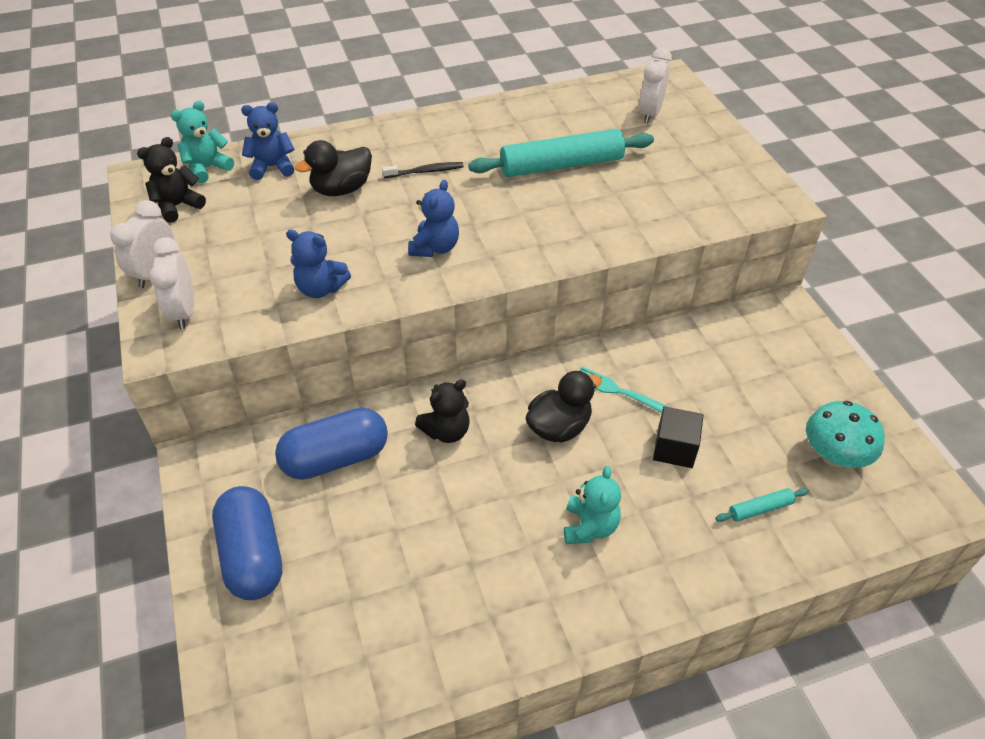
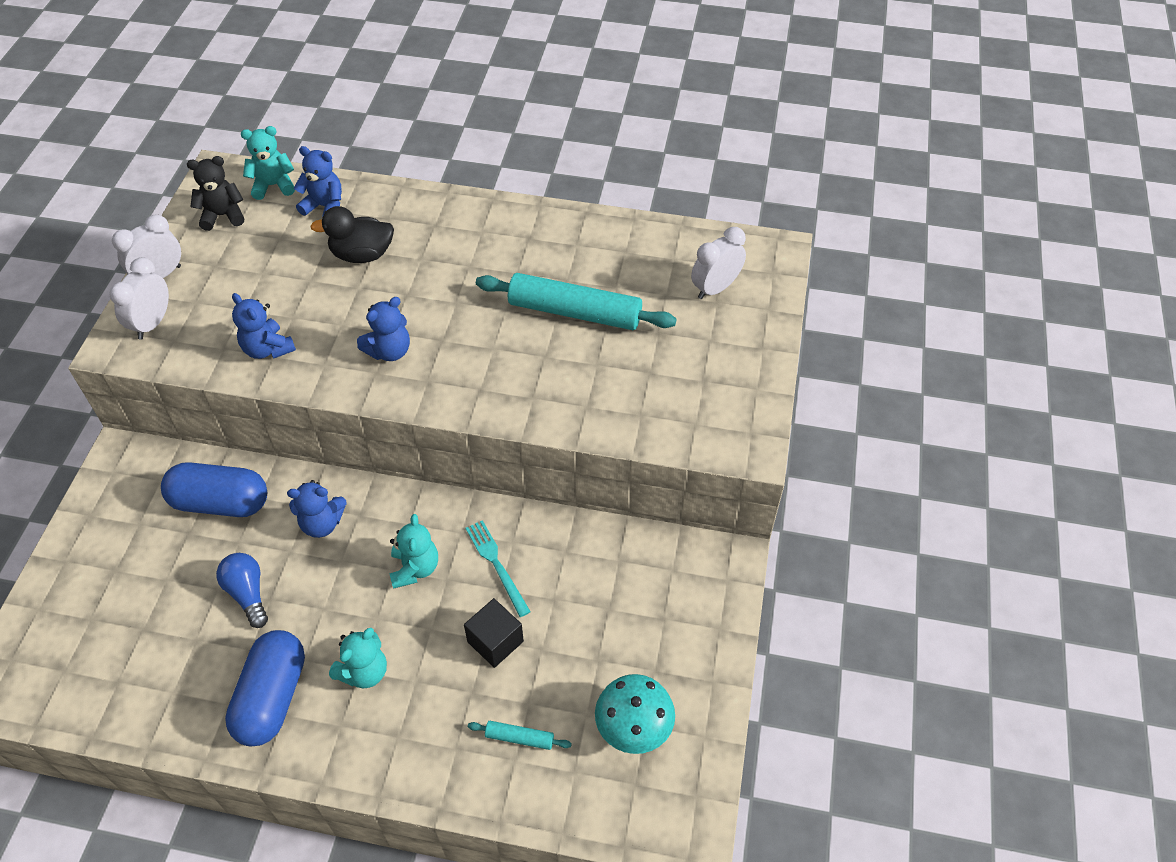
camera: 30 degrees right, 5 degrees up
(252, 555) = (103, 554): blue capsule -> blue capsule (272, 697)
(425, 171) = (447, 266): black toothbrush -> none
(428, 518) = (248, 593): none -> blue light bulb
(446, 431) = (322, 523): black teddy bear -> blue teddy bear
(559, 427) = (415, 568): black duck -> turquoise teddy bear

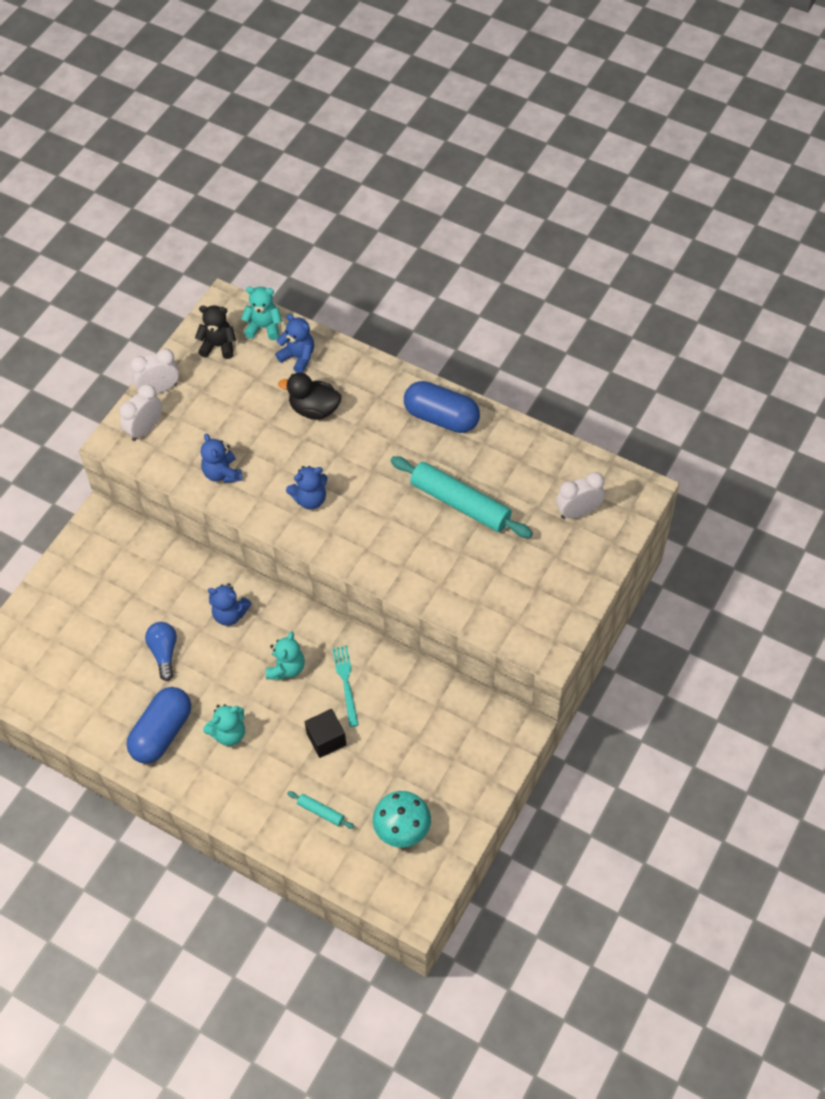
camera: 20 degrees right, 5 degrees up
(220, 502) = (162, 577): blue capsule -> blue capsule (441, 417)

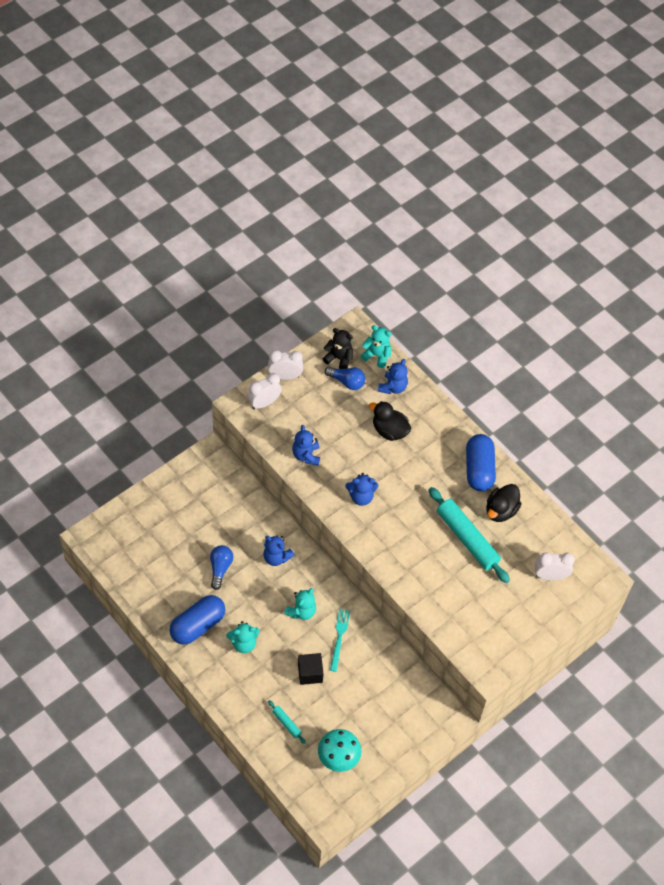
camera: 15 degrees right, 0 degrees up
(239, 370) = (347, 382): none -> blue light bulb
(298, 357) = (393, 387): blue teddy bear -> blue teddy bear turned 60 degrees clockwise
(441, 417) = (479, 469): blue capsule -> blue capsule turned 45 degrees clockwise
(487, 456) = (501, 510): none -> black duck

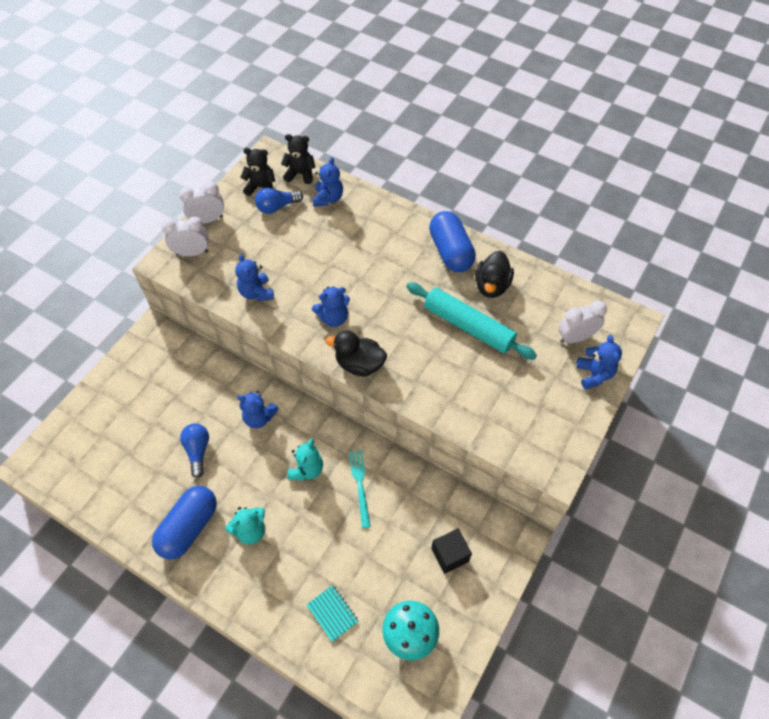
camera: 15 degrees left, 0 degrees up
(264, 403) = (192, 253): white clock -> white clock turned 45 degrees clockwise
(286, 723) = (332, 613): turquoise rolling pin -> turquoise notebook
(310, 673) = (340, 539): black cube -> black cube (450, 555)
(347, 382) = (277, 207): blue light bulb -> blue light bulb turned 150 degrees clockwise
(377, 355) = (300, 174): turquoise teddy bear -> black teddy bear
(389, 430) = (340, 241): black duck -> black duck (359, 364)
(551, 610) = (594, 374): none -> blue teddy bear

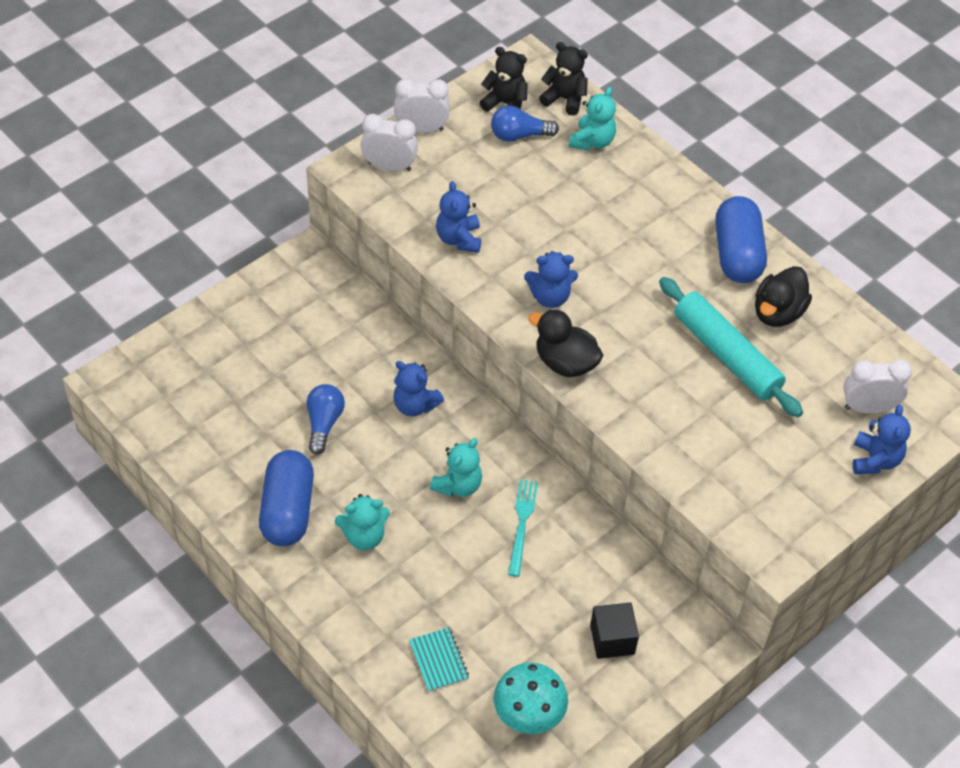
camera: 15 degrees right, 5 degrees down
(189, 527) = (287, 510): blue capsule -> blue capsule turned 45 degrees counterclockwise
(328, 198) = (592, 141): blue teddy bear -> turquoise teddy bear

